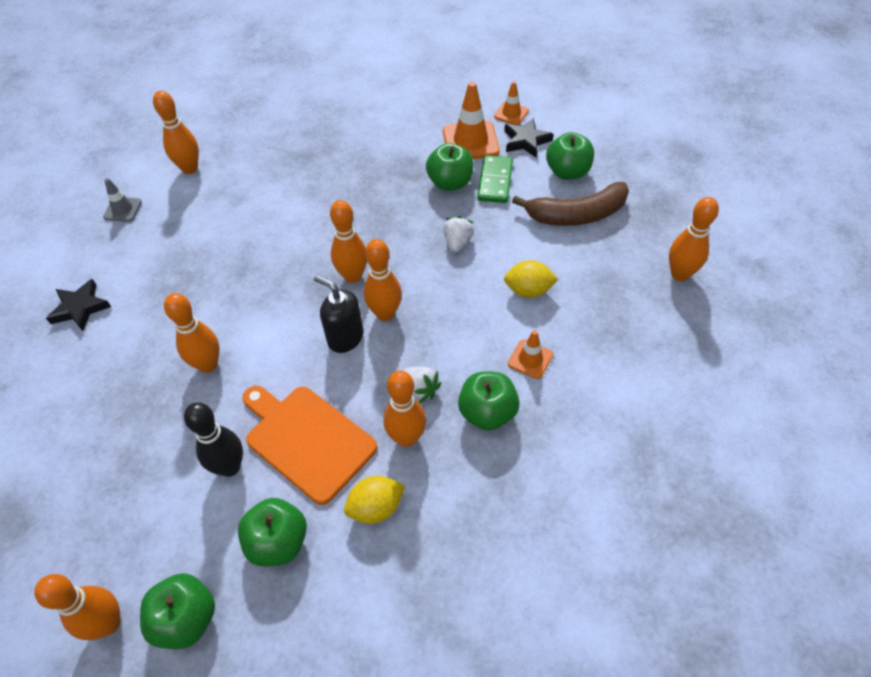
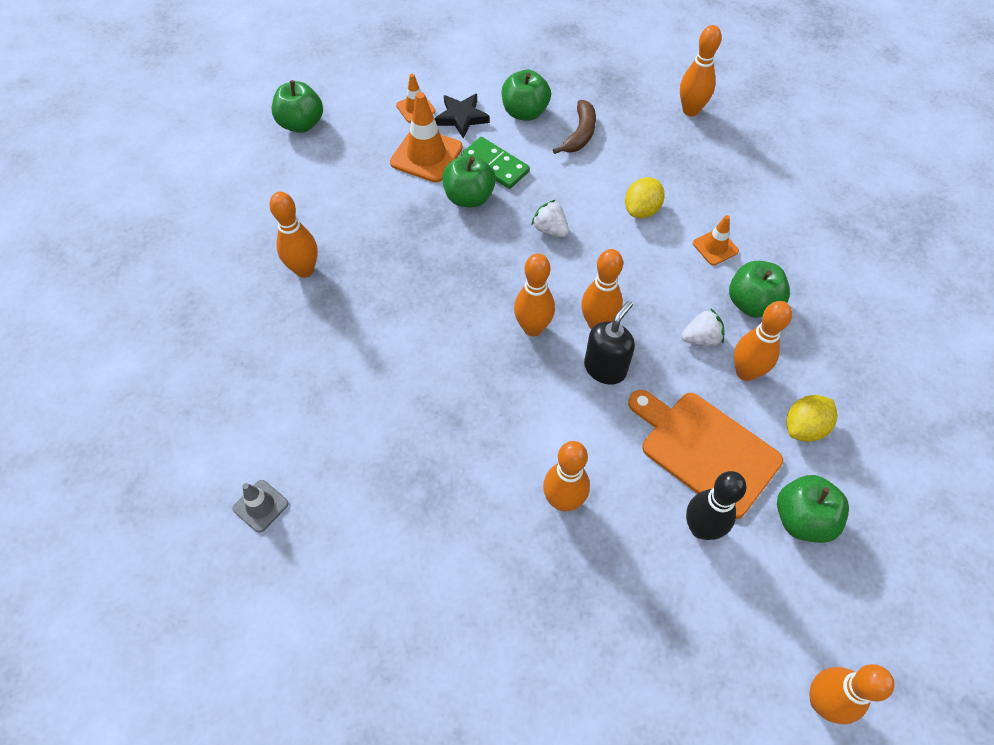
camera: 60 degrees left, 5 degrees up
(80, 308) = (392, 606): black star -> none
(186, 619) = (846, 627): green apple -> green apple (301, 124)
(190, 169) = (250, 410): orange bowling pin -> orange bowling pin (304, 270)
(307, 440) = (705, 450): orange cutting board -> orange cutting board turned 60 degrees clockwise
(345, 337) = (605, 368): black soap dispenser -> black soap dispenser turned 150 degrees clockwise
(376, 508) = (804, 427): yellow lemon -> yellow lemon turned 45 degrees clockwise
(576, 214) = (580, 134): brown banana -> brown banana, size x0.65

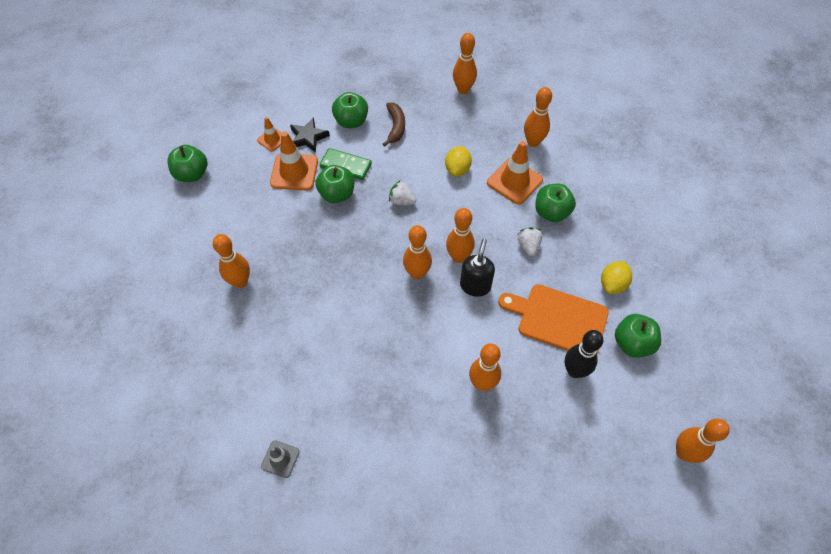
camera: 20 degrees left, 0 degrees up
(701, 338) = (528, 246): white strawberry -> white strawberry turned 60 degrees counterclockwise
(715, 247) = (514, 181): orange traffic cone -> orange traffic cone, size x1.78
(745, 372) = (564, 260): orange bowling pin -> orange bowling pin (533, 142)

